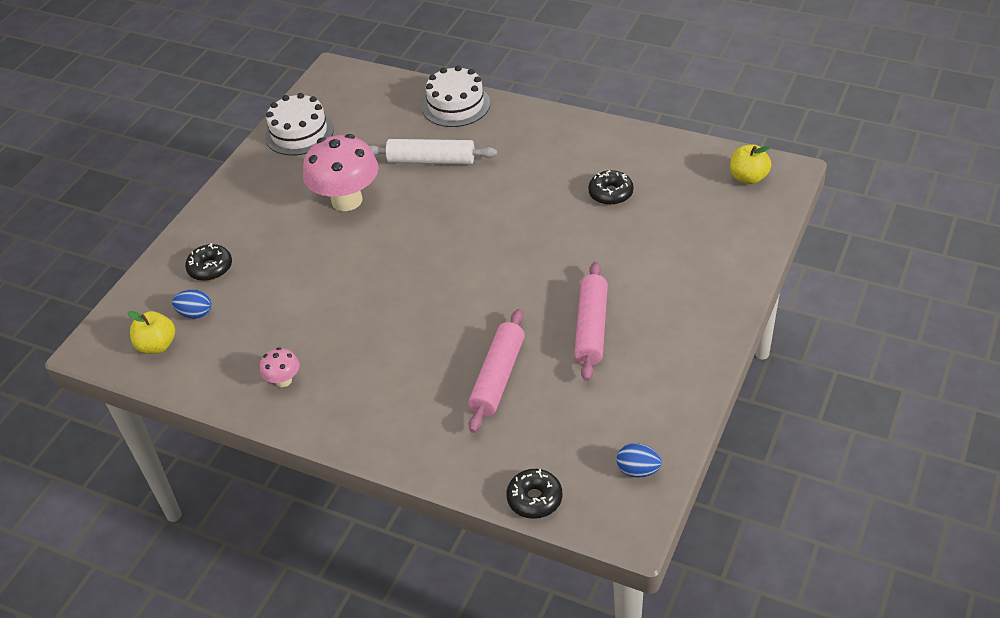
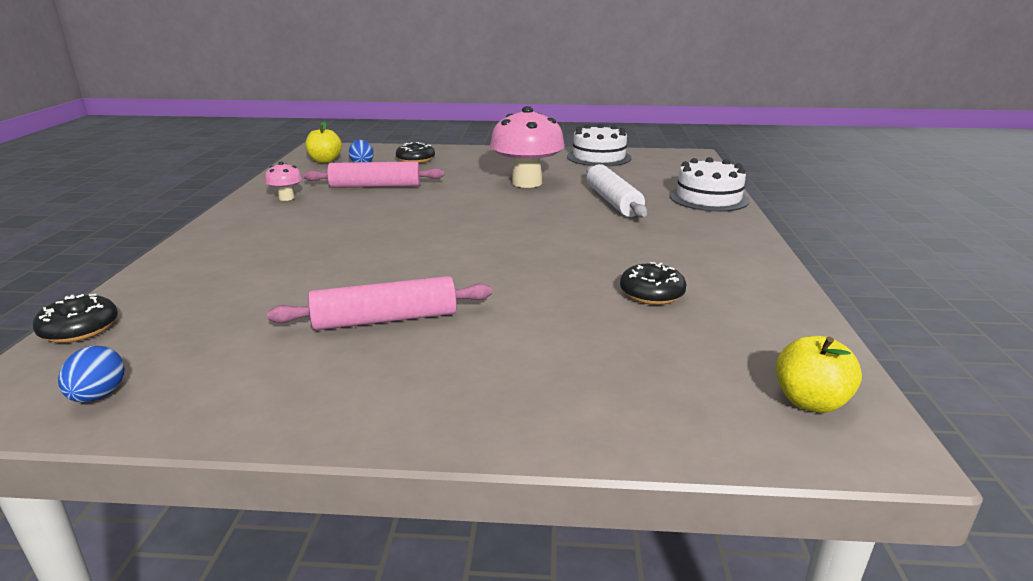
camera: 65 degrees right, 20 degrees down
(498, 377) = (291, 279): pink rolling pin -> pink rolling pin (375, 186)

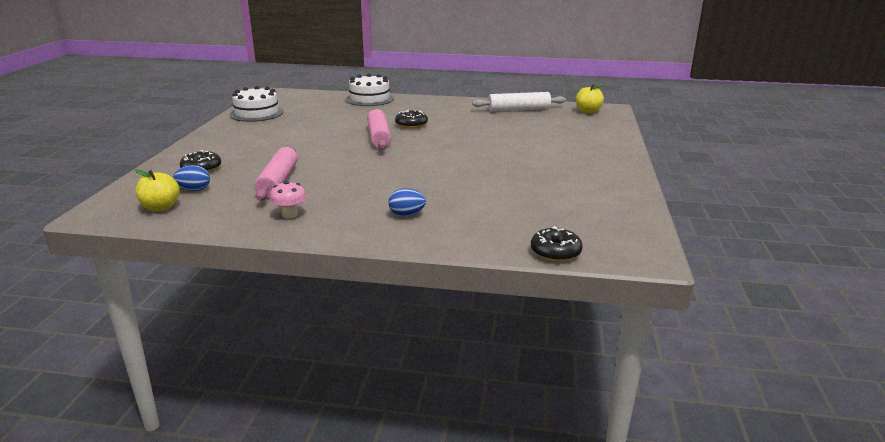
camera: 85 degrees left, 0 degrees up
(98, 396) = (627, 229): blue egg -> blue egg (406, 215)
(385, 319) = (533, 171): pink rolling pin -> pink rolling pin (379, 137)
(527, 183) = (307, 135): pink mushroom -> none
(613, 201) = (364, 117): white rolling pin -> white rolling pin (519, 109)
(651, 294) = (502, 121): black donut -> black donut (411, 125)

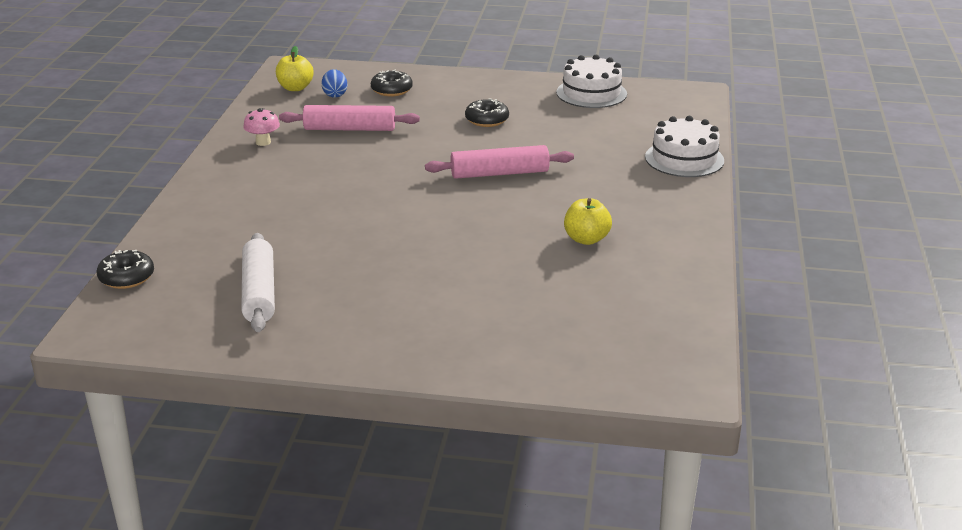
camera: 90 degrees right, 5 degrees up
(406, 215) = (245, 198): blue egg -> none
(411, 125) = (556, 194): black donut -> black donut (487, 120)
(519, 109) = (658, 286): white rolling pin -> white rolling pin (259, 292)
(588, 111) = (663, 360): yellow apple -> yellow apple (586, 239)

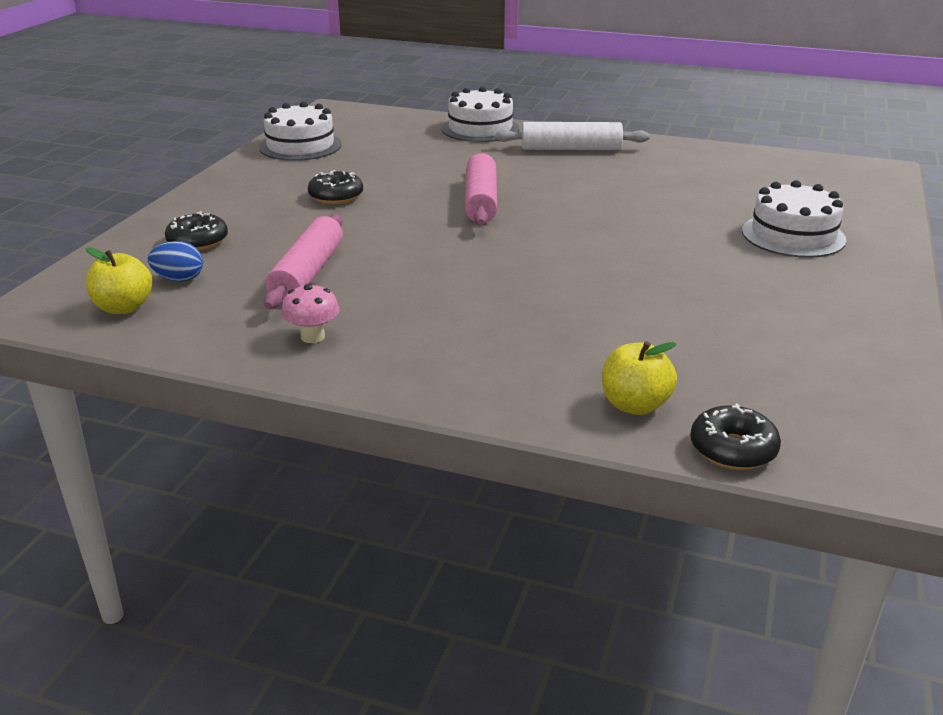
camera: 80 degrees left, 0 degrees up
(259, 292) = (761, 345): white rolling pin -> white rolling pin (571, 149)
(471, 318) = (793, 235): none -> white cake
(586, 239) = (636, 178): yellow apple -> yellow apple (635, 405)

